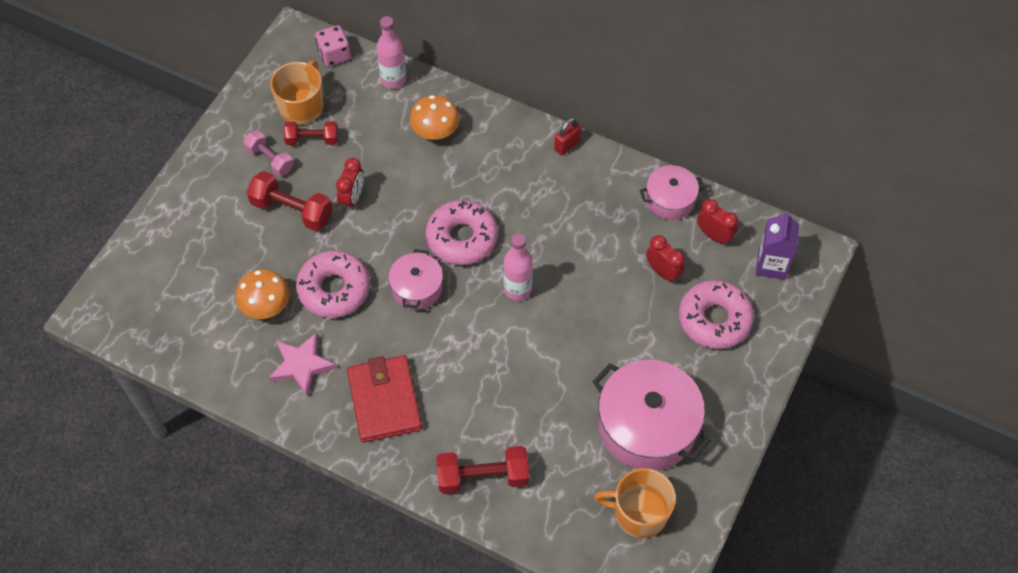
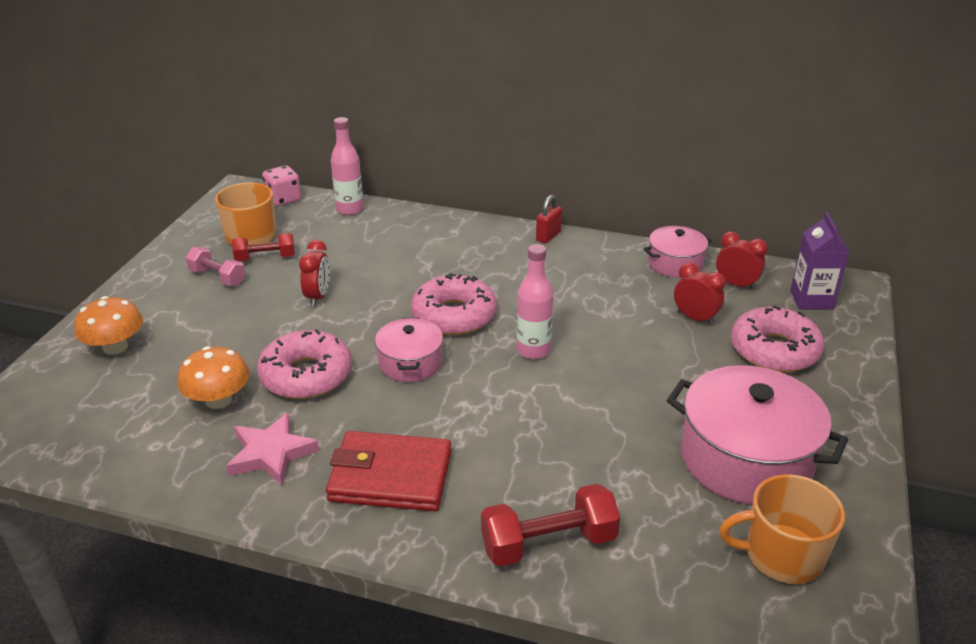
camera: 10 degrees left, 25 degrees down
(292, 210) = (246, 314): red dumbbell -> none
(384, 401) = (390, 476): red wallet -> red wallet turned 60 degrees counterclockwise
(435, 131) = (403, 239): orange mushroom -> orange mushroom (115, 347)

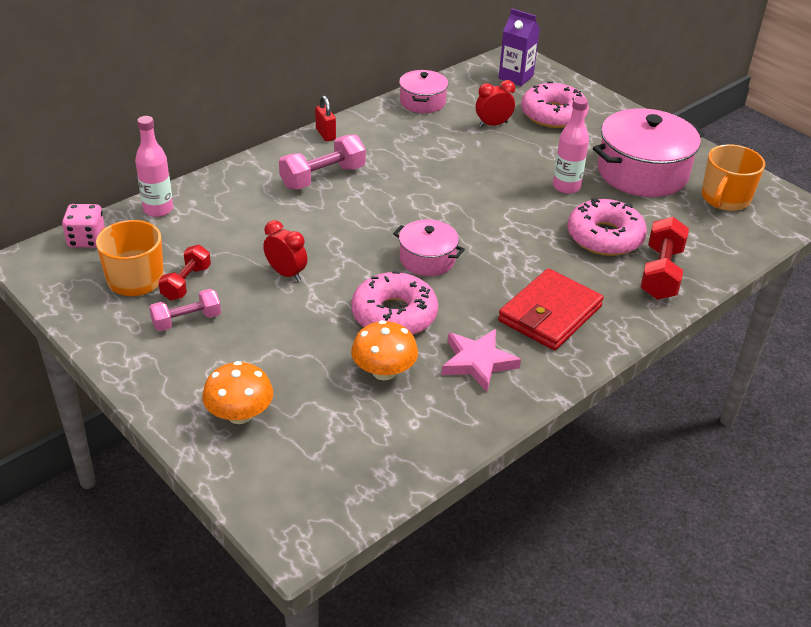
camera: 60 degrees left, 5 degrees up
(454, 315) = (386, 217): pink donut -> pink donut (604, 237)
(479, 260) = (323, 177): none -> pink dumbbell
(533, 350) = (465, 201): pink bottle -> pink bottle (566, 187)
(736, 284) = (472, 93): red clock -> none

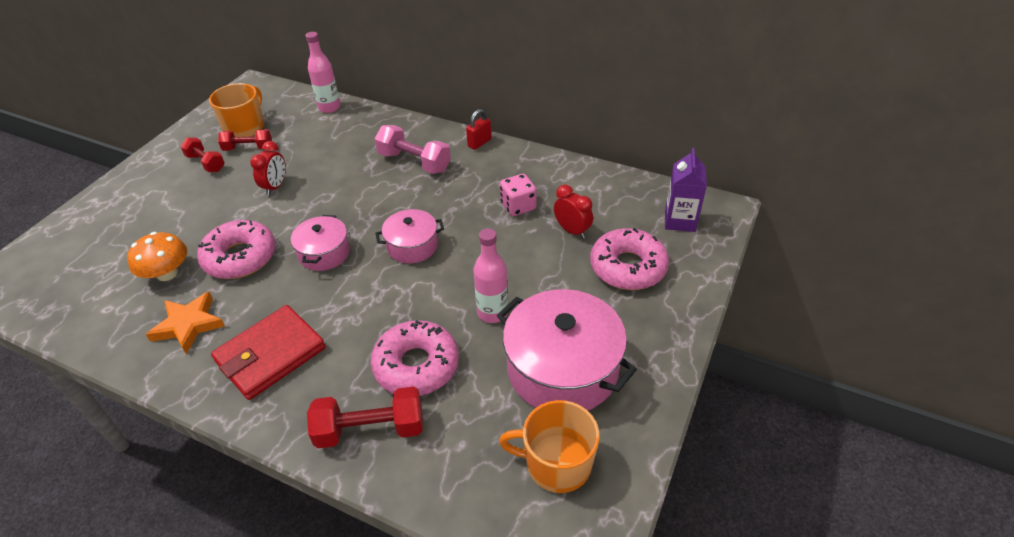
camera: 70 degrees right, 5 degrees up
(86, 239) = (282, 95): pink dice -> pink dice (518, 206)
(186, 320) = (206, 163): pink dumbbell -> red dumbbell
(240, 414) = (109, 219): orange mushroom -> none
(422, 102) = (575, 176): pink pot -> pink pot (412, 246)
(478, 362) = (188, 325): pink star -> orange star
(550, 314) = (270, 355): red wallet -> red wallet turned 60 degrees counterclockwise

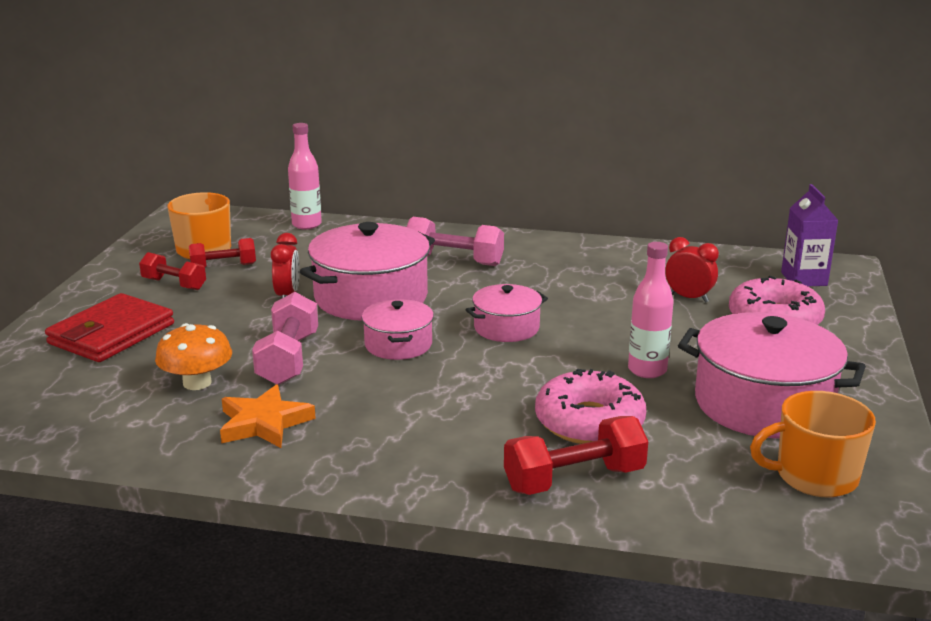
camera: 15 degrees left, 20 degrees down
(240, 257) = (288, 359): pink donut -> pink dumbbell
(270, 355) = (396, 435): red wallet -> red wallet (111, 334)
(332, 196) = (371, 297): none -> pink pot
(479, 143) = (523, 239): red padlock -> none
(518, 206) = (610, 284): pink dice -> none

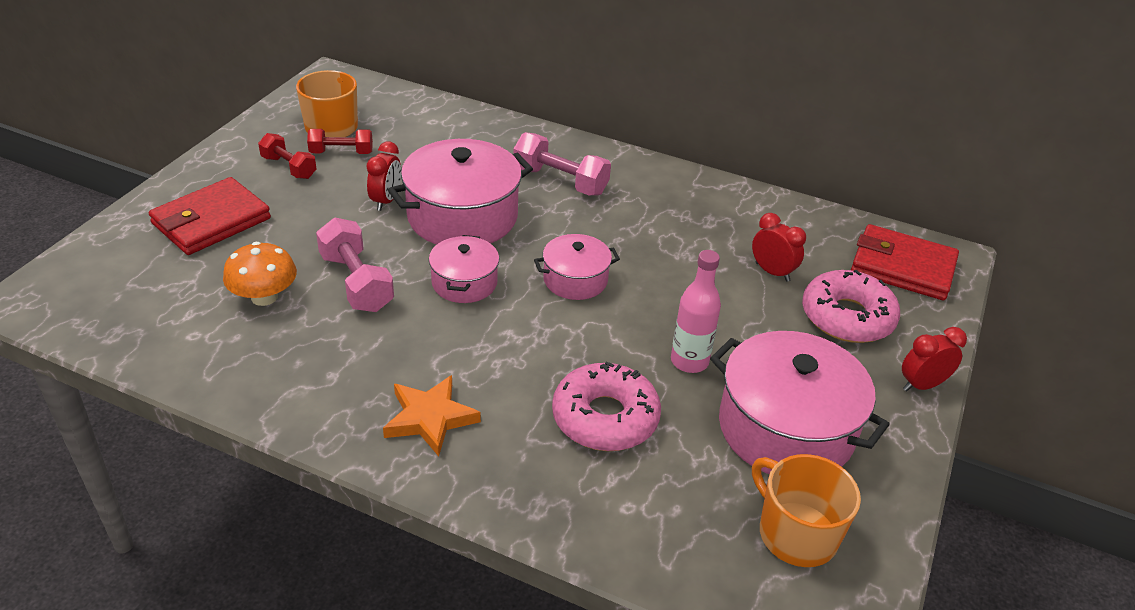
camera: 10 degrees right, 15 degrees up
(264, 423) = (305, 359): orange star -> orange star (430, 418)
(288, 359) = (356, 282): pink dumbbell -> pink dumbbell turned 45 degrees counterclockwise
(306, 225) = (438, 110): pink bottle -> none
(574, 479) = (561, 488): red dumbbell -> none
(804, 279) = (902, 267): purple carton -> red wallet
(814, 476) = (796, 534): orange mug -> orange mug turned 45 degrees clockwise
(867, 356) = (922, 385): none -> red clock

